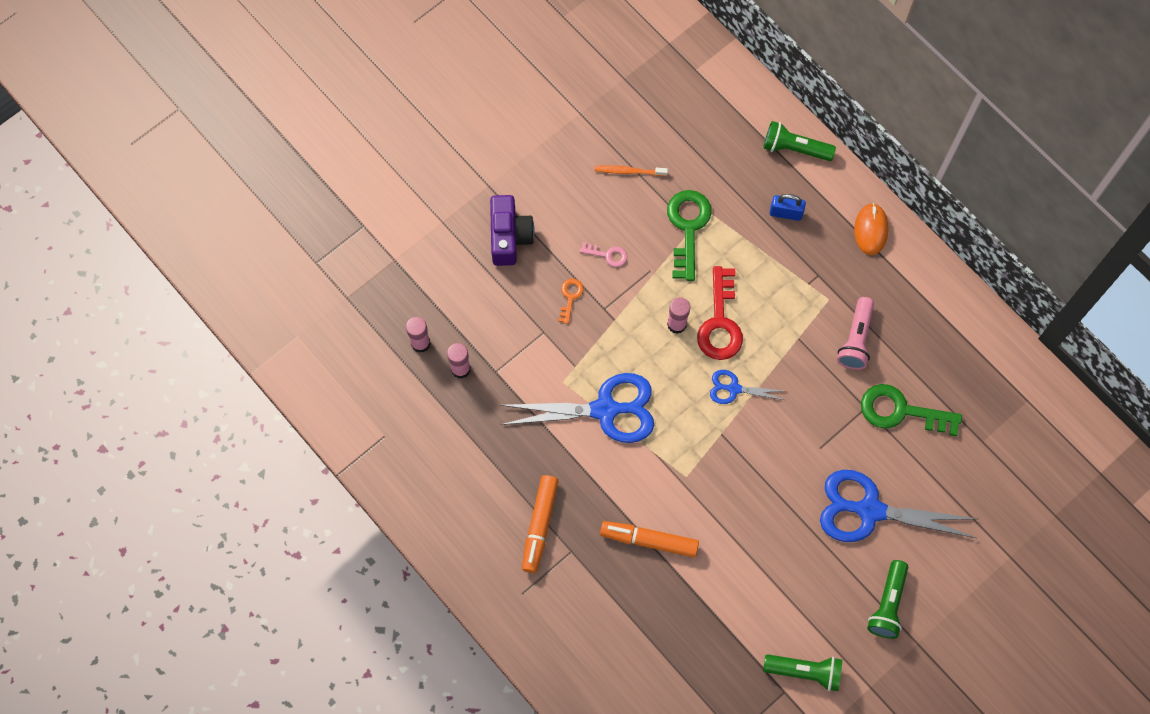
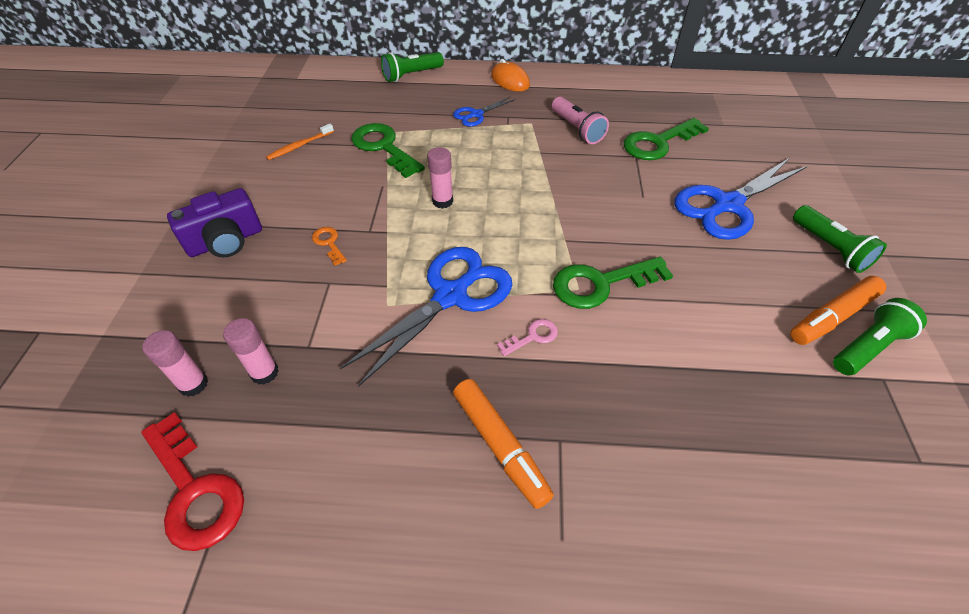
camera: 45 degrees left, 20 degrees down
(509, 237) = (226, 241): purple camera -> purple camera turned 105 degrees clockwise
(607, 255) = (334, 198): pink key -> pink key (533, 336)
(649, 540) = (614, 363): orange marker -> orange marker (832, 317)
(703, 486) = (601, 284): none -> green key
(720, 322) = (474, 179): red key -> red key (194, 490)
(734, 388) = (536, 207): blue scissors -> blue scissors (476, 114)
(785, 213) = (445, 103): blue padlock -> none

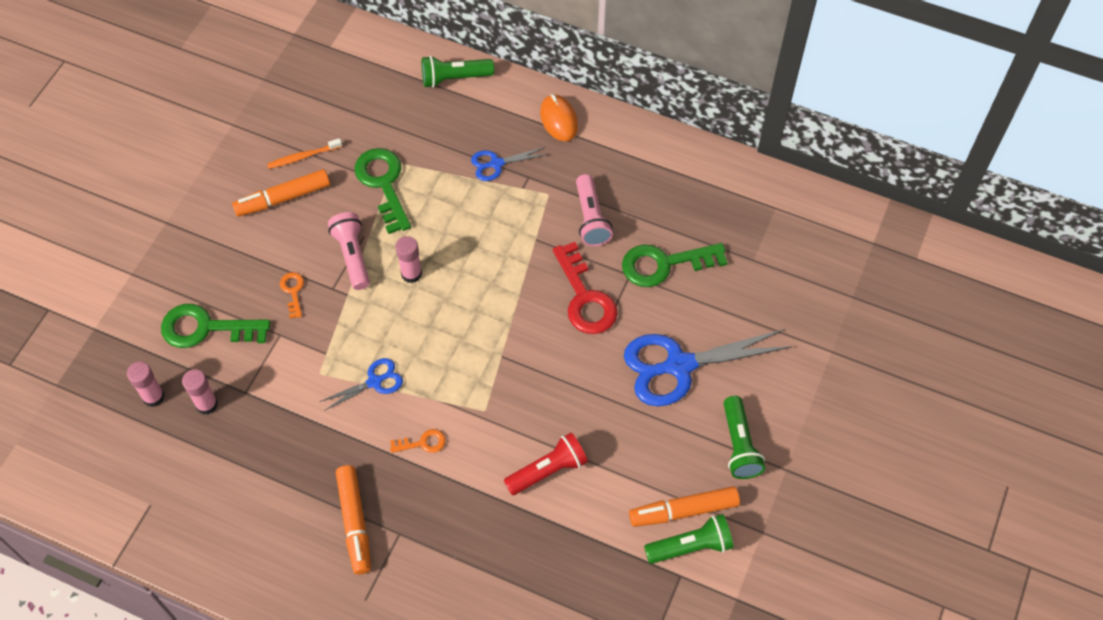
camera: 20 degrees right, 10 degrees up
(194, 490) = (139, 481): red key -> red key (585, 297)
(226, 241) = (207, 260): purple camera -> none
(291, 177) = (283, 198): none -> orange marker
(378, 202) = (352, 256): none -> pink flashlight
(451, 296) = (375, 382): blue scissors -> blue scissors, size x0.50
(533, 336) = (423, 443): pink key -> orange key
(601, 284) = (506, 412): green key -> green key (206, 328)
(677, 322) = (548, 470): none -> red flashlight

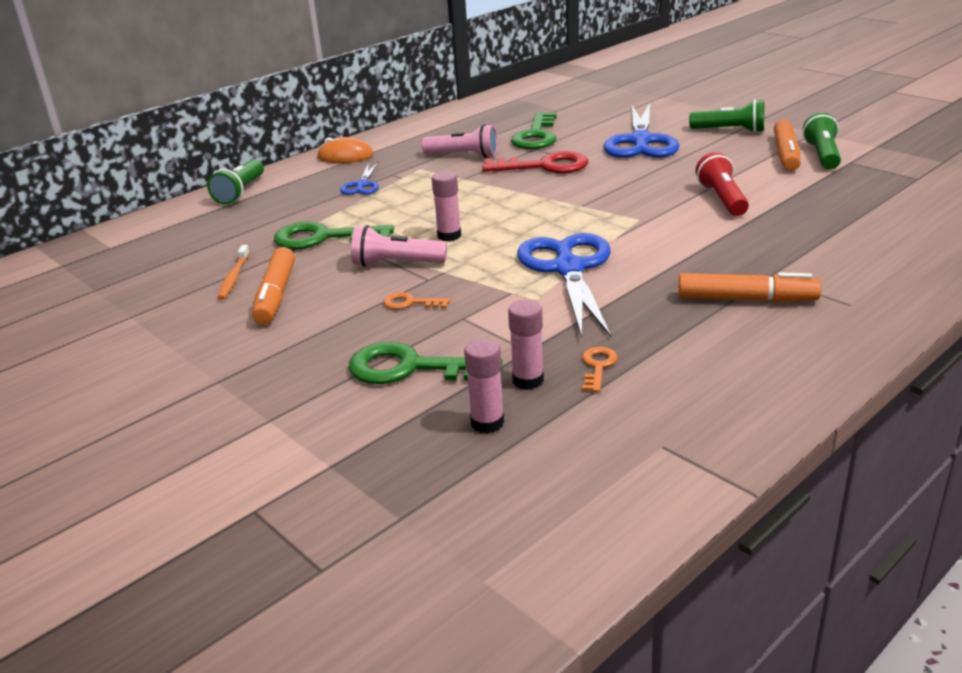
camera: 65 degrees left, 30 degrees down
(206, 328) = (411, 368): green key -> green key turned 75 degrees clockwise
(375, 382) = (569, 269): blue scissors -> blue scissors, size x2.01
(423, 443) = (661, 252): orange key -> orange key (598, 367)

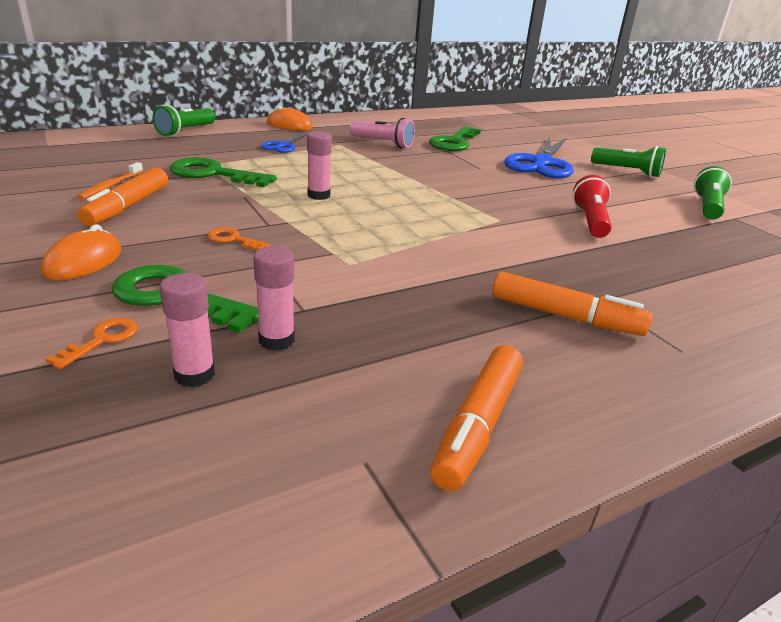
camera: 10 degrees right, 0 degrees up
(296, 359) = (83, 261): none -> orange mouse
(396, 263) = (253, 206): pink flashlight -> none
(545, 166) = (444, 163): red key -> none
(569, 269) = (403, 245): blue scissors -> none
(598, 367) = (360, 345): orange key -> orange key (102, 340)
(785, 154) = (671, 199): orange marker -> orange marker (477, 425)

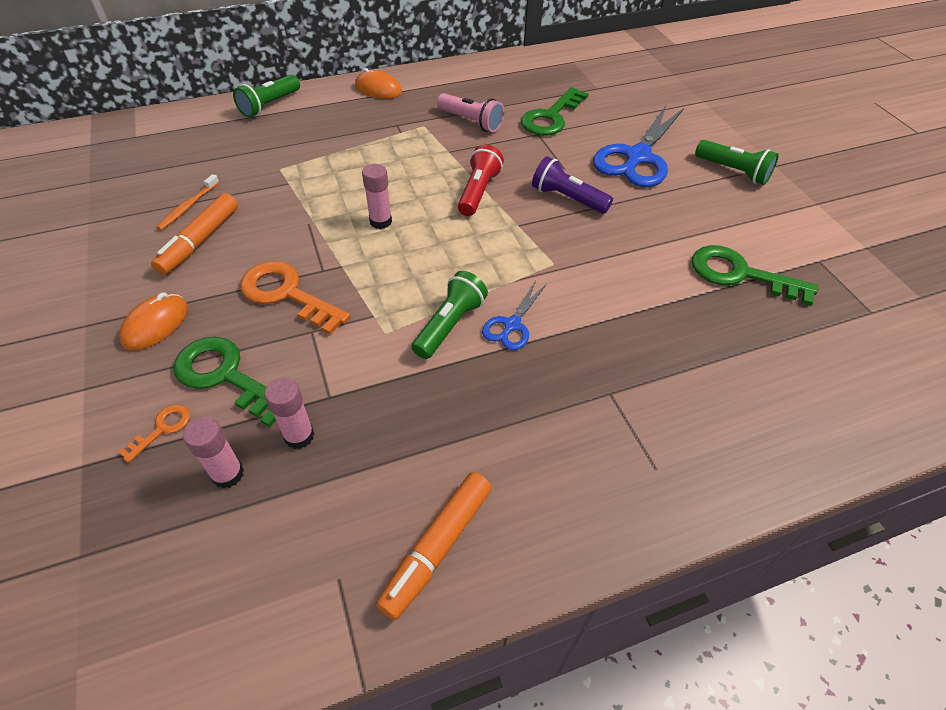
camera: 10 degrees right, 20 degrees up
(213, 174) = (285, 185): green key -> green key (740, 274)
(233, 240) = (287, 294): orange key -> orange key, size x2.03
(283, 145) = (363, 130): blue scissors -> blue scissors (511, 325)
(492, 184) = (567, 198): none -> purple flashlight
(565, 316) = (563, 416): orange marker -> none
(590, 221) = (650, 266): red flashlight -> red flashlight (478, 192)
(707, 207) = (797, 240): green flashlight -> green flashlight (449, 325)

